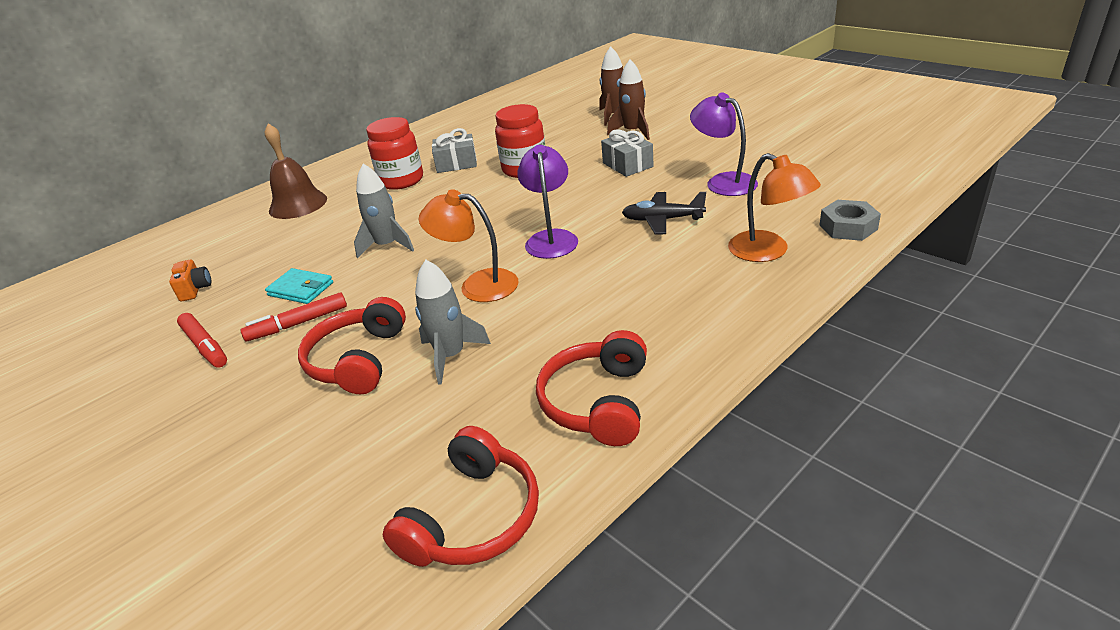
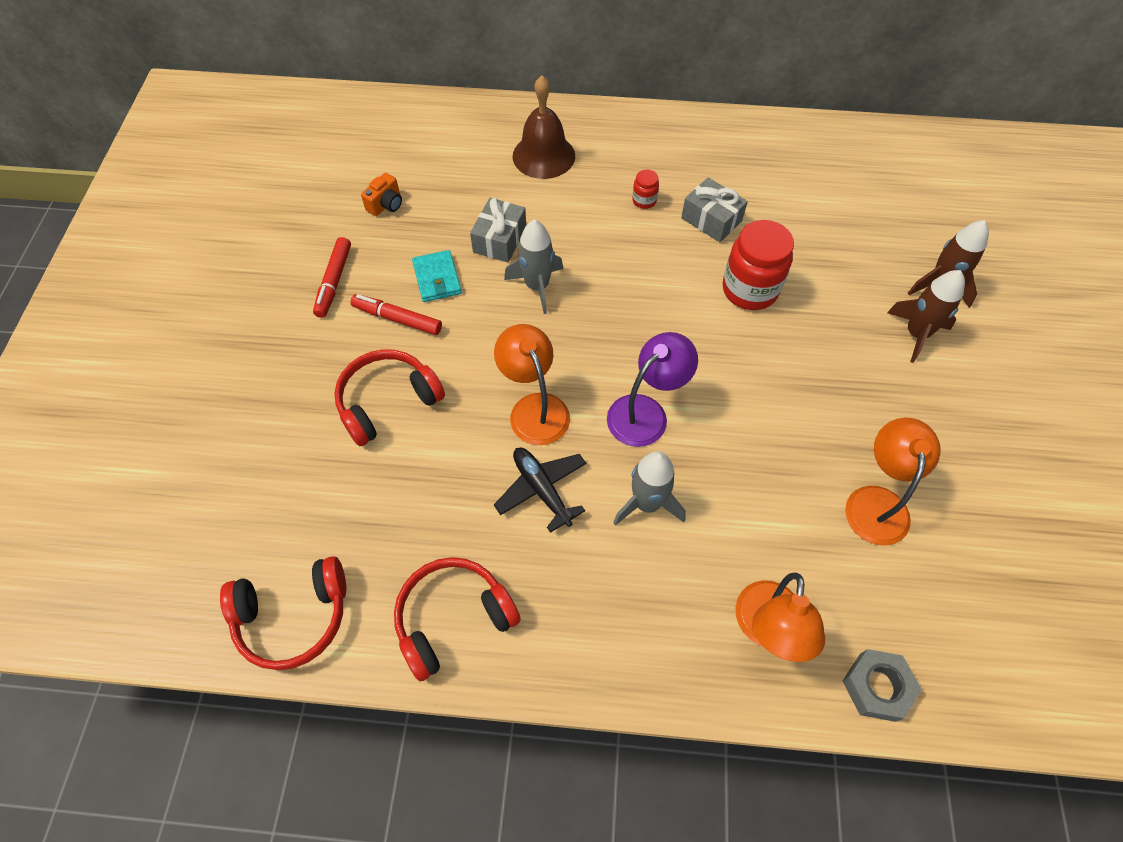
camera: 45 degrees right, 25 degrees up
(401, 181) = (644, 201): red jar -> red jar, size x0.46
(451, 356) = (434, 465): grey rocket -> grey rocket (647, 503)
(627, 165) = (837, 381): grey gift -> grey gift (500, 240)
(662, 220) = (752, 491): black plane -> black plane (542, 489)
(723, 182) = (877, 502): purple lamp -> orange lamp

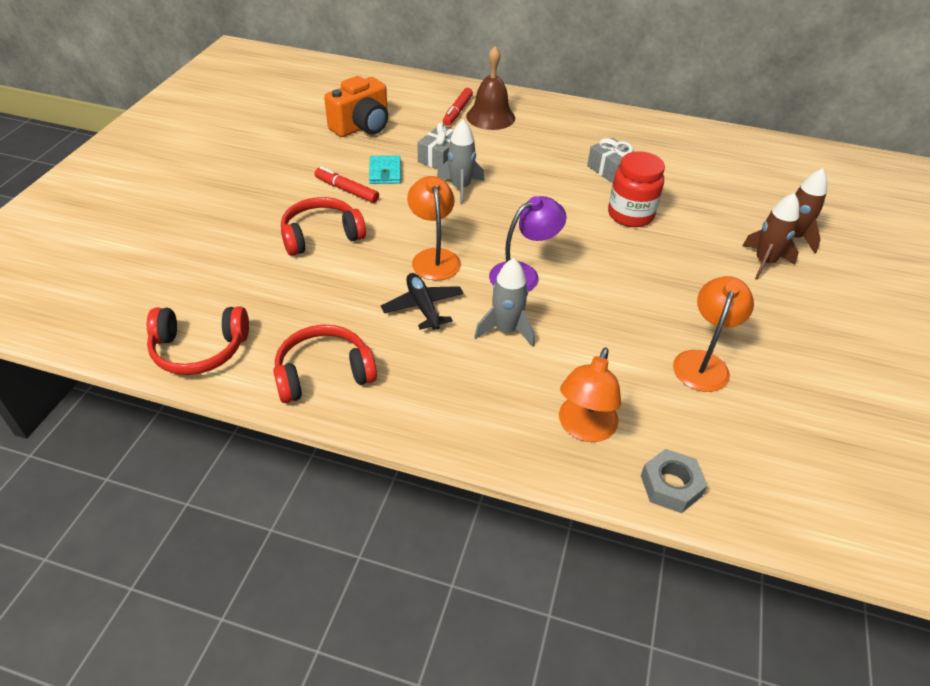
camera: 10 degrees right, 15 degrees down
(334, 282) = (307, 163): red marker -> red marker (457, 111)
(386, 205) = (362, 127): orange camera -> orange camera, size x2.08
(644, 201) = (560, 152): red jar -> none

